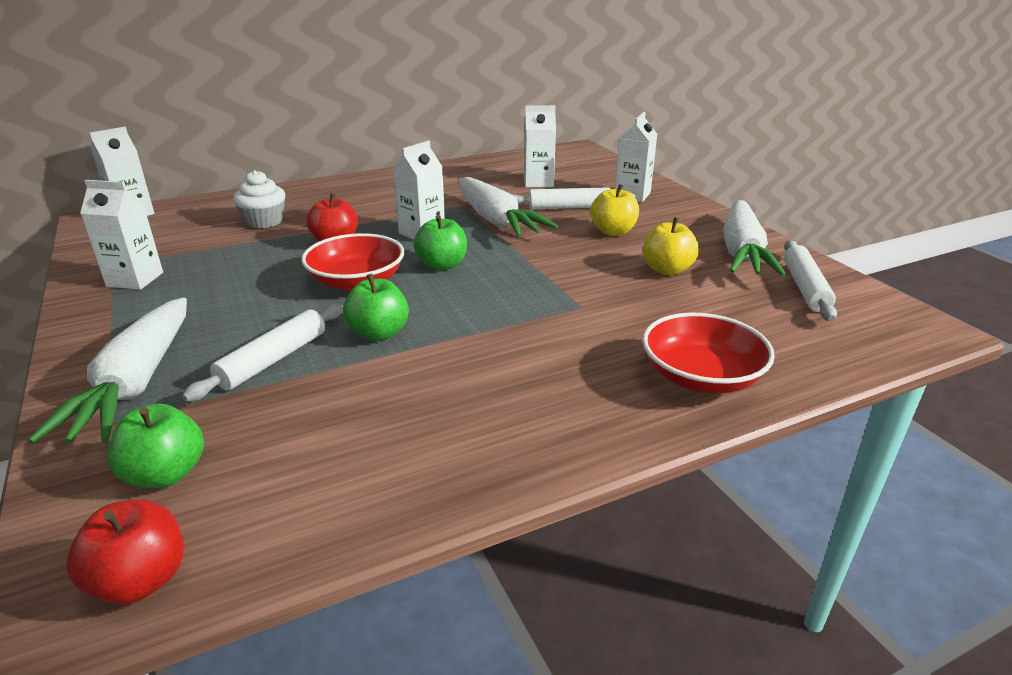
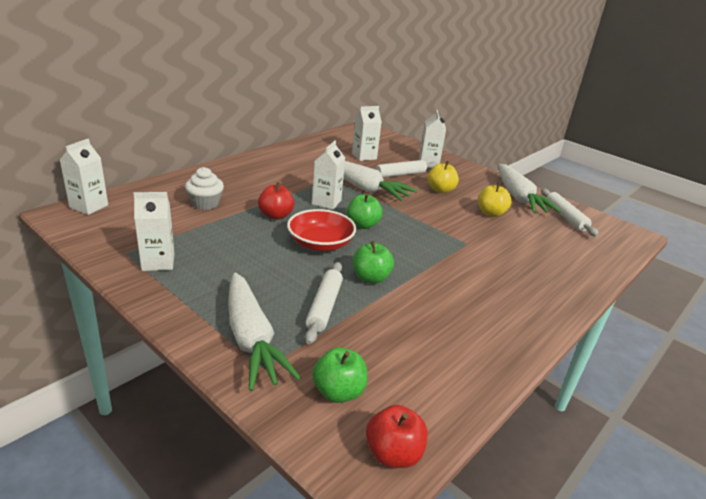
camera: 25 degrees left, 0 degrees up
(701, 377) = (560, 277): red bowl -> none

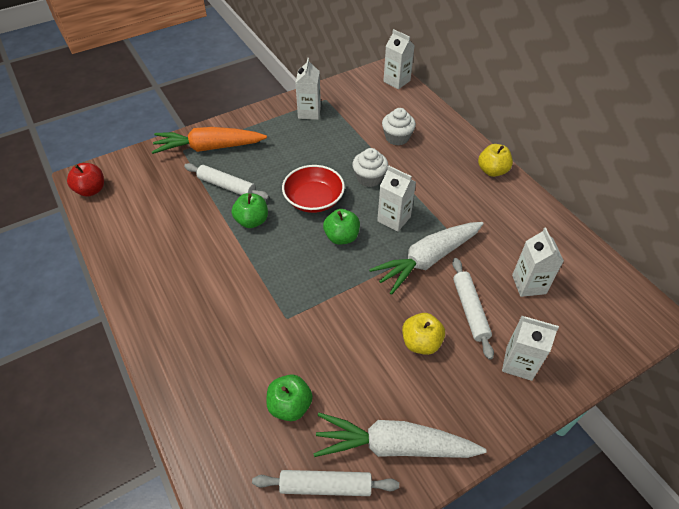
camera: 110 degrees right, 20 degrees up
(251, 339) = (209, 148): white carrot -> orange carrot
(275, 216) = (369, 178): red apple -> white cupcake
(338, 392) = (145, 178): green apple -> green apple (290, 405)
(491, 213) = (350, 378): yellow apple -> yellow apple (492, 171)

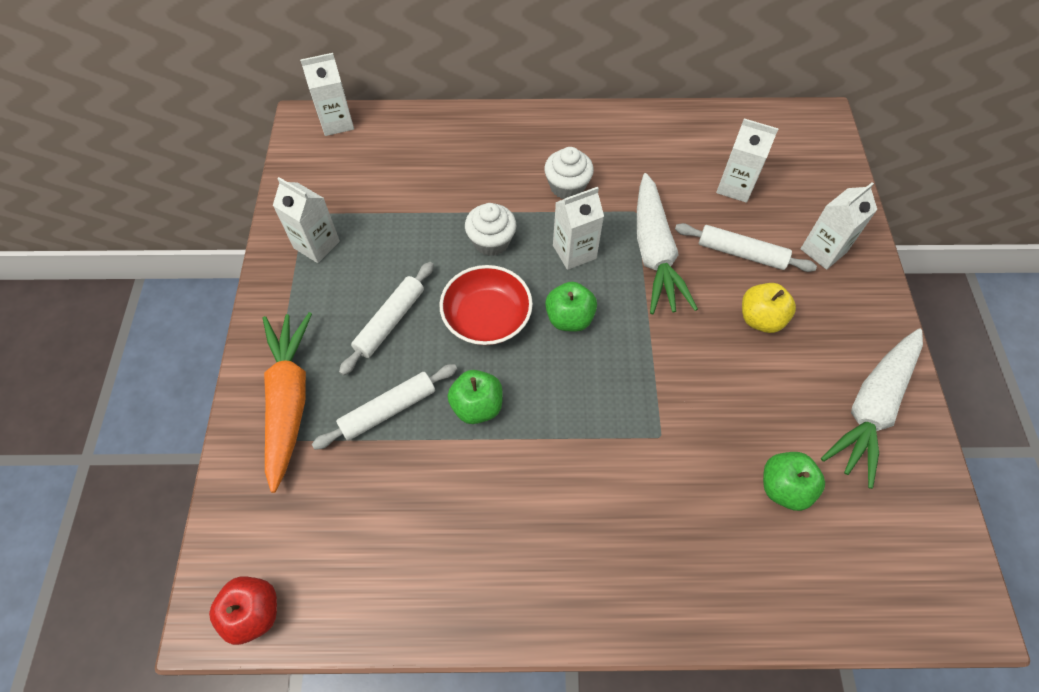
camera: 60 degrees left, 10 degrees up
(209, 148) = (289, 400): orange carrot -> orange carrot turned 150 degrees clockwise
(325, 485) = (893, 496): white rolling pin -> white rolling pin (390, 321)
(397, 137) = (442, 177): white cupcake -> white cupcake (567, 186)
(492, 171) = (562, 123): yellow apple -> none

